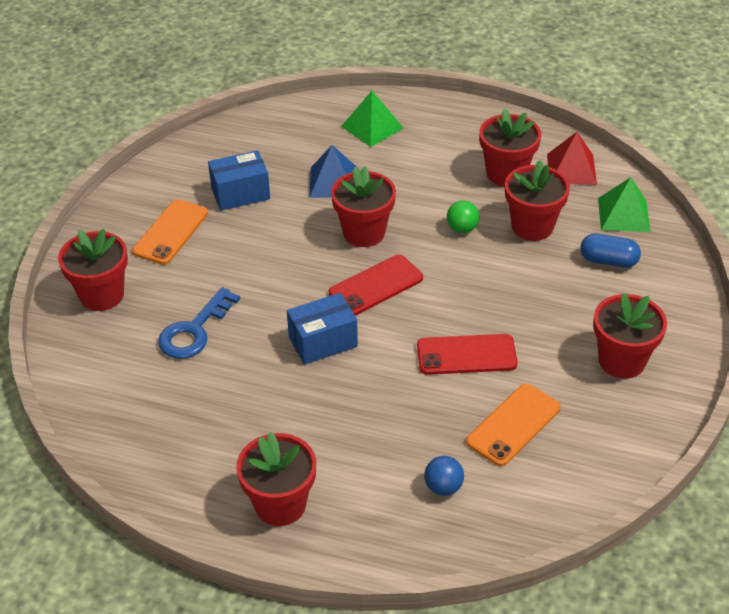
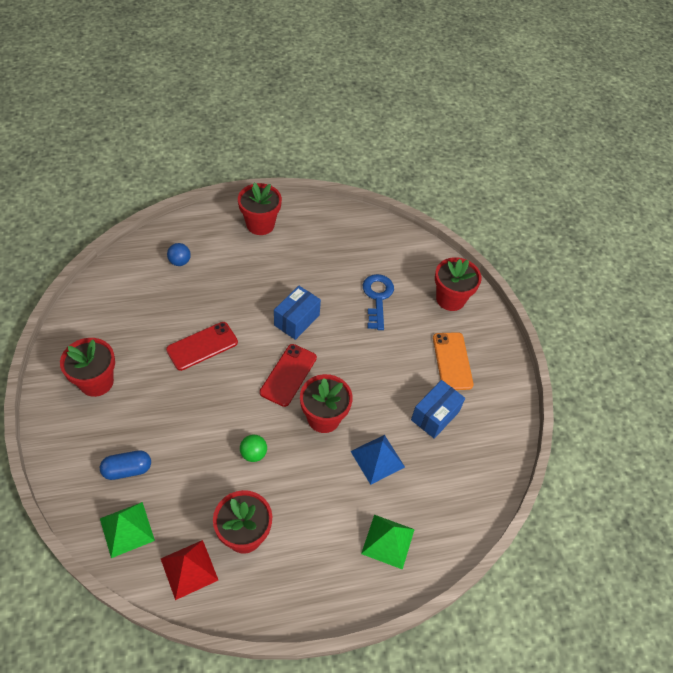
camera: 145 degrees right, 10 degrees up
(513, 425) = (154, 311): orange phone -> none
(532, 226) = (199, 480): red flower pot -> none

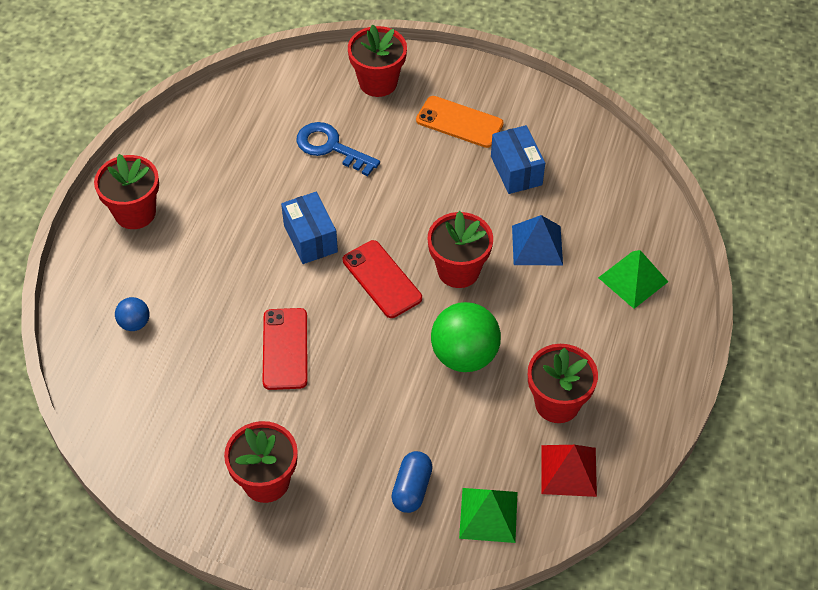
camera: 55 degrees left, 0 degrees up
(253, 454) = (464, 355): green ball -> green ball, size x2.00

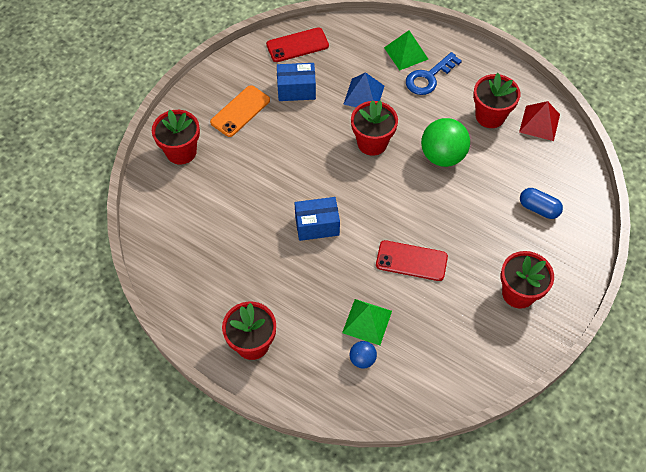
camera: 75 degrees left, 5 degrees up
(331, 147) = (234, 195): blue key -> blue key (429, 77)
(382, 279) = (367, 189): red phone -> red phone (297, 45)
(488, 515) = (564, 172): green pyramid -> green pyramid (367, 321)

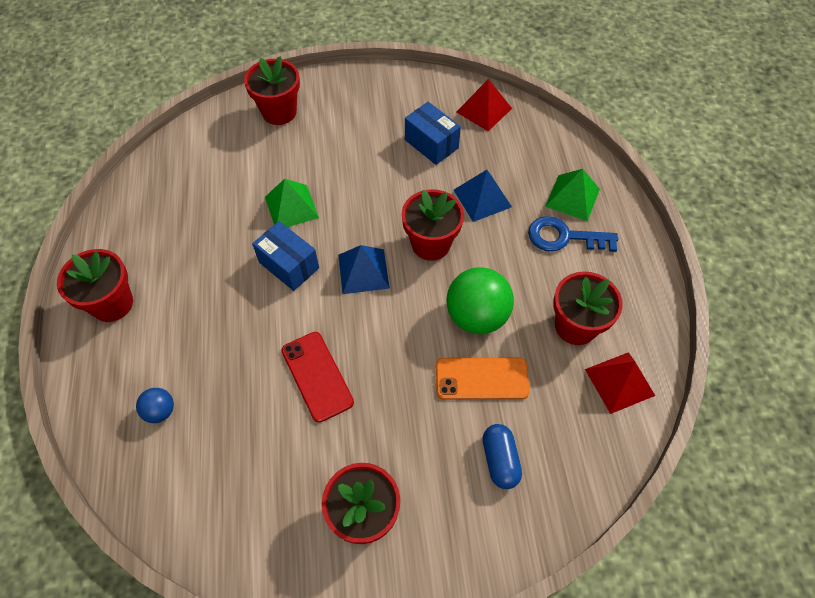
camera: 50 degrees right, 0 degrees up
(240, 111) = (364, 121): orange phone -> orange phone (481, 379)
(297, 45) = (484, 110): red phone -> red pyramid
(359, 189) = (363, 271): none -> blue pyramid
(367, 321) = (209, 385): green pyramid -> green pyramid (291, 207)

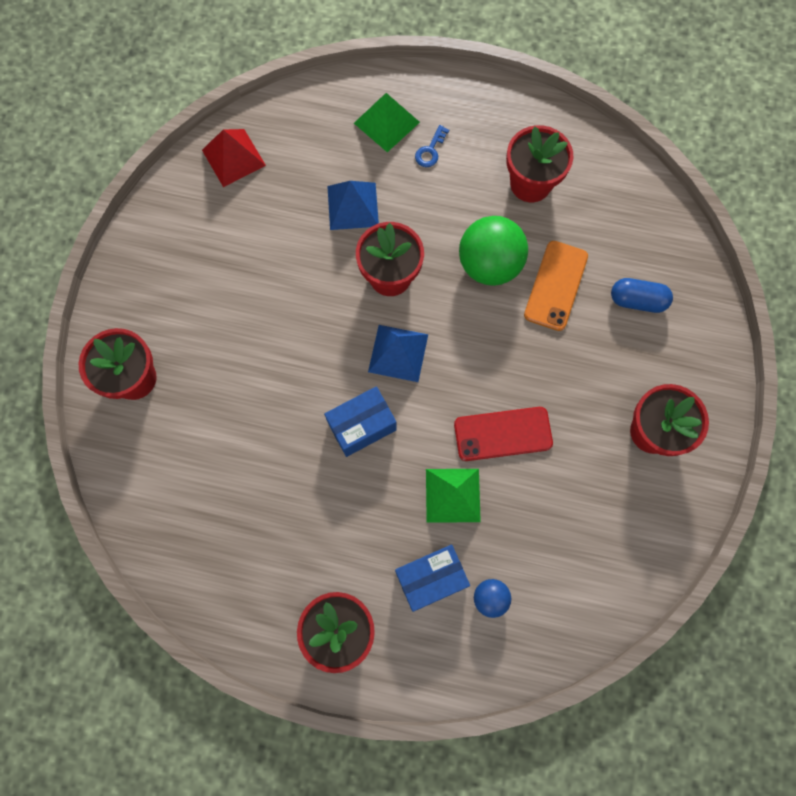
camera: 70 degrees left, 15 degrees up
(291, 207) = (285, 402): green pyramid -> green pyramid (453, 495)
(431, 144) = (258, 228): blue box -> blue box (430, 578)
(564, 237) = (430, 150): blue key -> blue key, size x0.53
(619, 382) = (597, 173): red pyramid -> none

